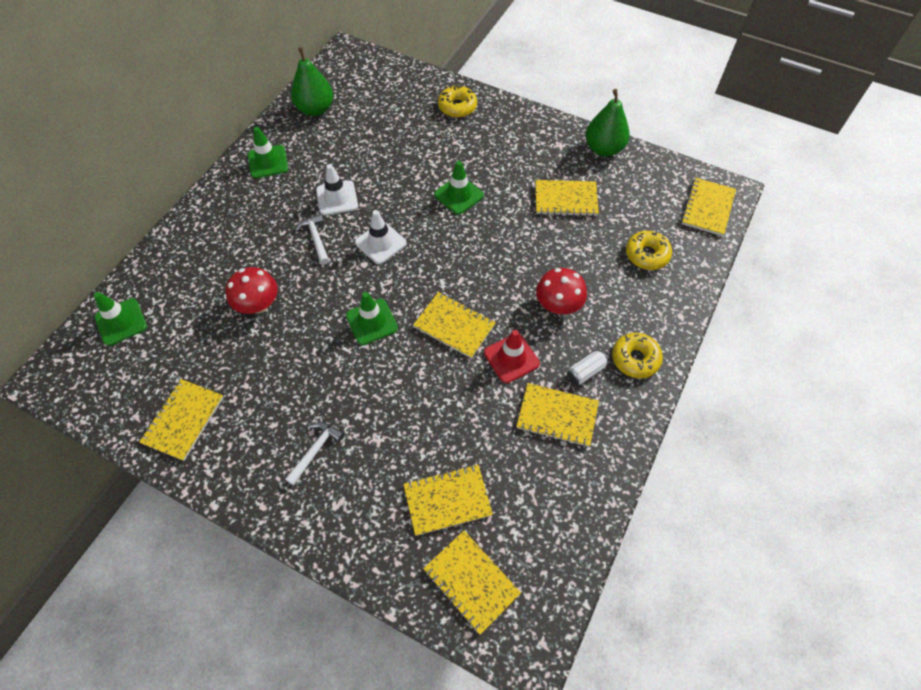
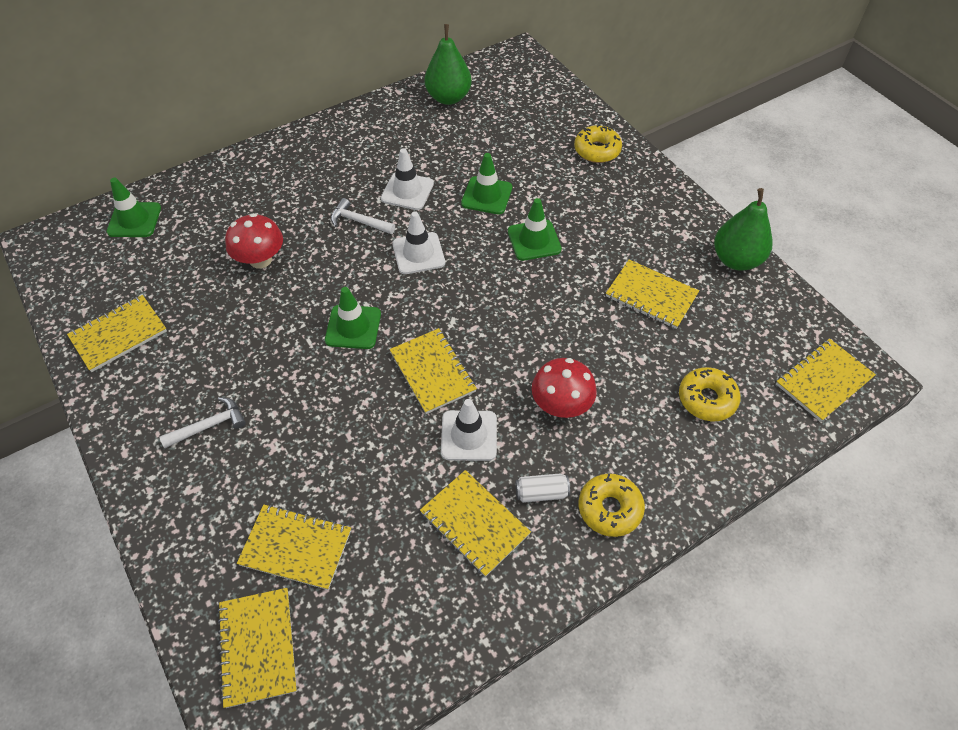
camera: 30 degrees right, 5 degrees down
(268, 162) = (367, 130): green traffic cone -> green traffic cone (487, 195)
(316, 238) = (359, 221): white hammer -> white hammer turned 75 degrees counterclockwise
(511, 358) = (469, 435): red traffic cone -> white traffic cone

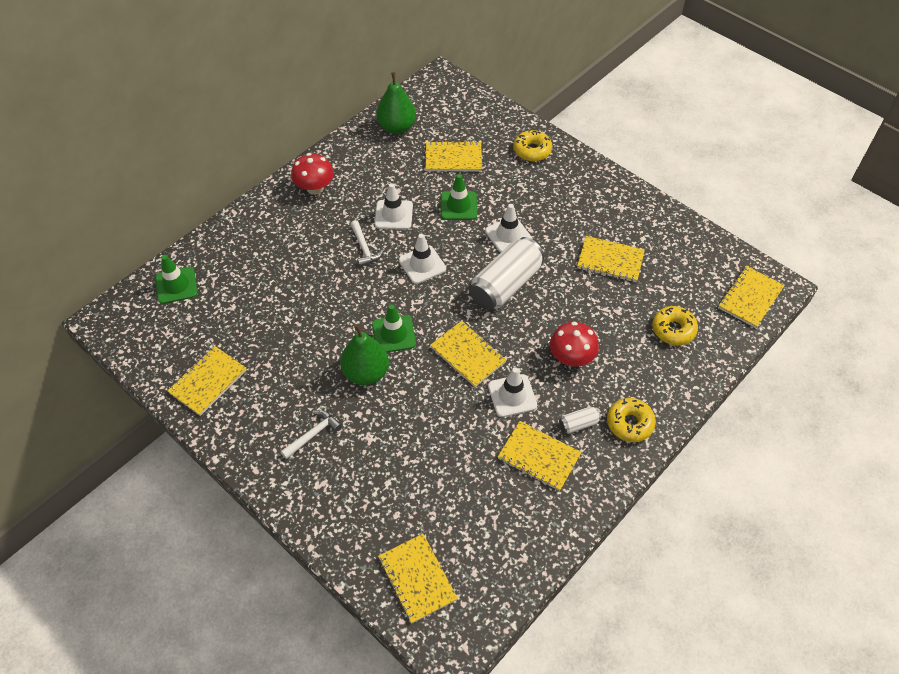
camera: 15 degrees left, 0 degrees up
(260, 260) = (297, 296): red mushroom -> red mushroom (315, 188)
(296, 548) = (416, 505): yellow notebook -> yellow notebook (453, 158)
(359, 221) = (364, 248): white hammer -> white hammer turned 120 degrees counterclockwise
(510, 298) = (506, 285): none -> white can
(534, 240) = (508, 235): green traffic cone -> white traffic cone
(736, 260) = (664, 219): green pear -> green pear (366, 373)

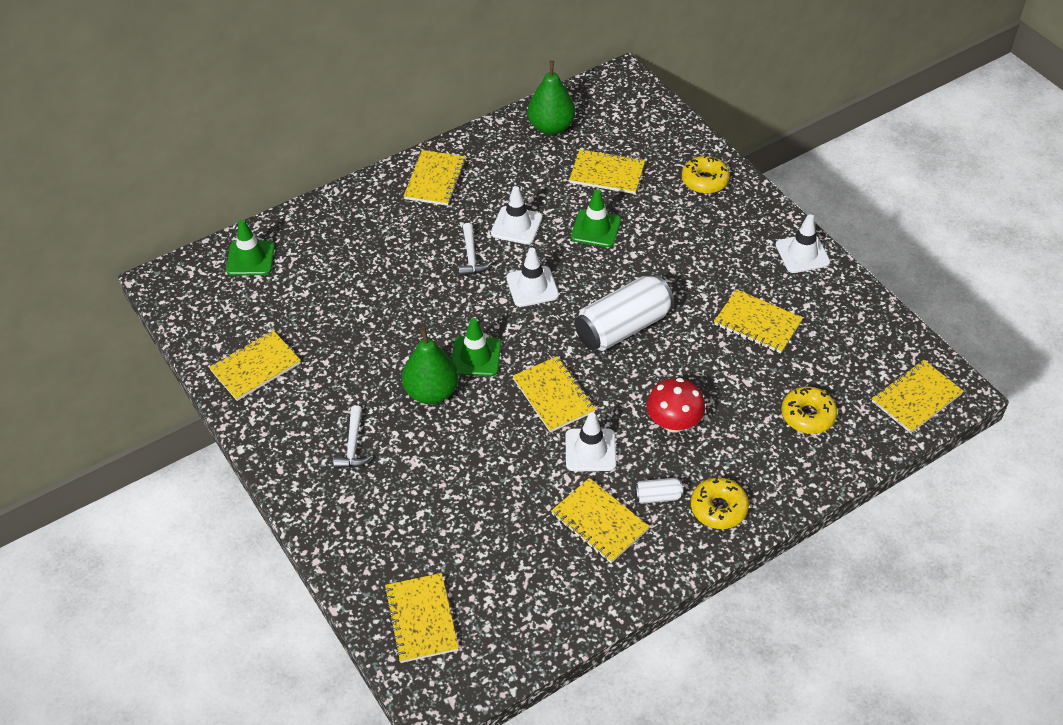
camera: 15 degrees right, 5 degrees down
(313, 434) = (353, 445): white hammer -> white hammer turned 120 degrees clockwise
(315, 188) = (435, 180): red mushroom -> yellow notebook
(508, 235) = (644, 272): white traffic cone -> white traffic cone (802, 254)

